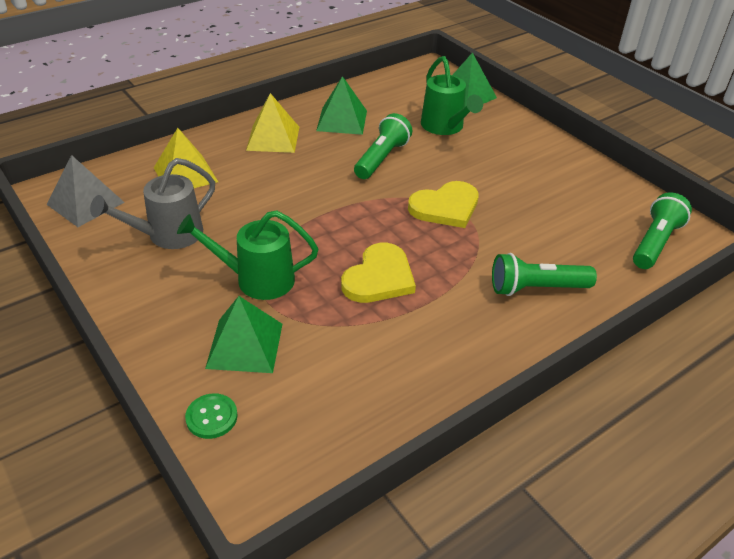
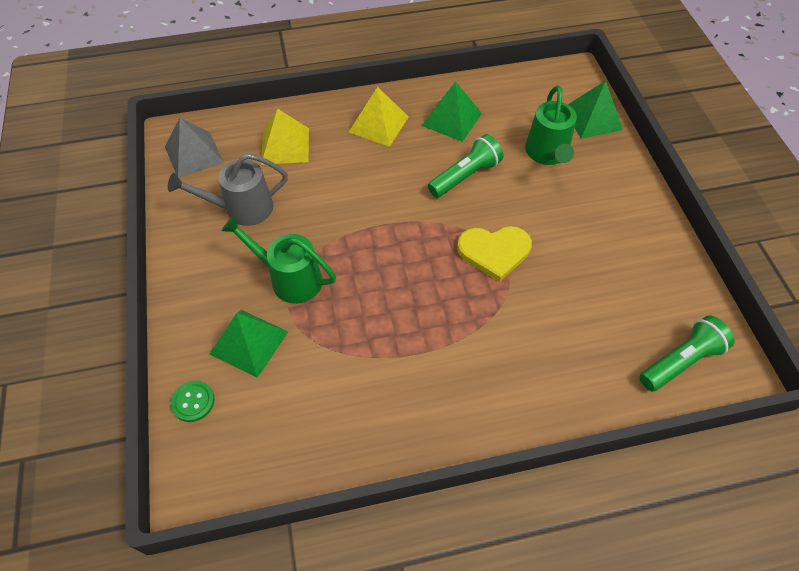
camera: 25 degrees right, 15 degrees up
(379, 277) = (392, 311): yellow heart -> none
(536, 288) = (527, 373): green flashlight -> none

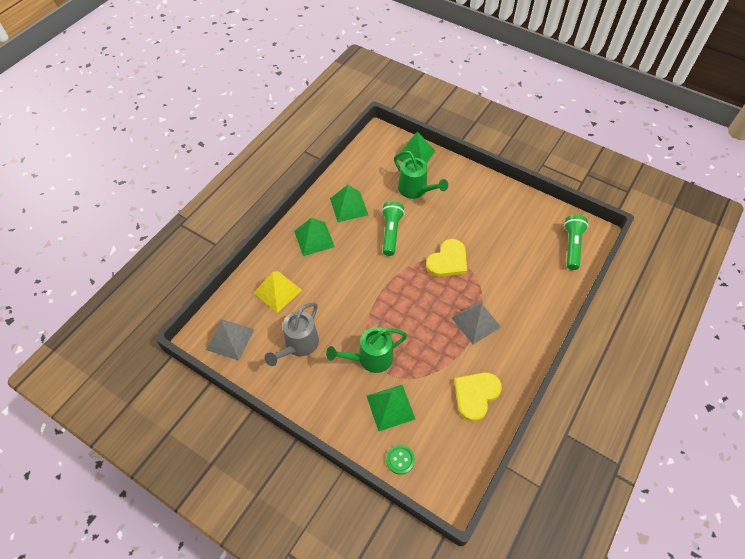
camera: 45 degrees left, 0 degrees up
(348, 415) = (475, 395): none -> yellow heart
(378, 124) = (314, 239): yellow pyramid -> green pyramid
(446, 341) = (476, 322): none -> grey pyramid

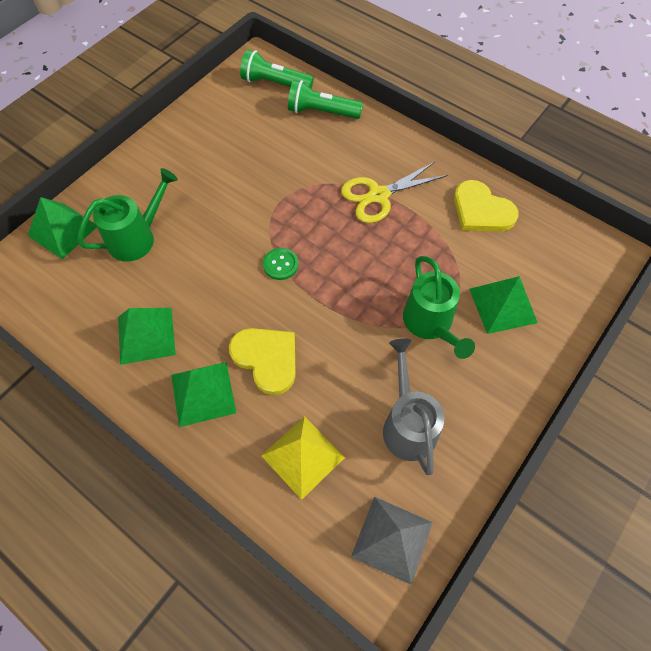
camera: 85 degrees left, 5 degrees up
(298, 345) = (407, 424): grey watering can -> grey watering can turned 135 degrees counterclockwise
(391, 232) = (213, 279): green flashlight -> green flashlight (321, 112)
(400, 460) = (573, 301): green button -> green button (280, 264)
(448, 261) = (277, 213): yellow heart -> yellow heart (266, 359)
(476, 322) = (378, 195): grey pyramid -> yellow scissors

